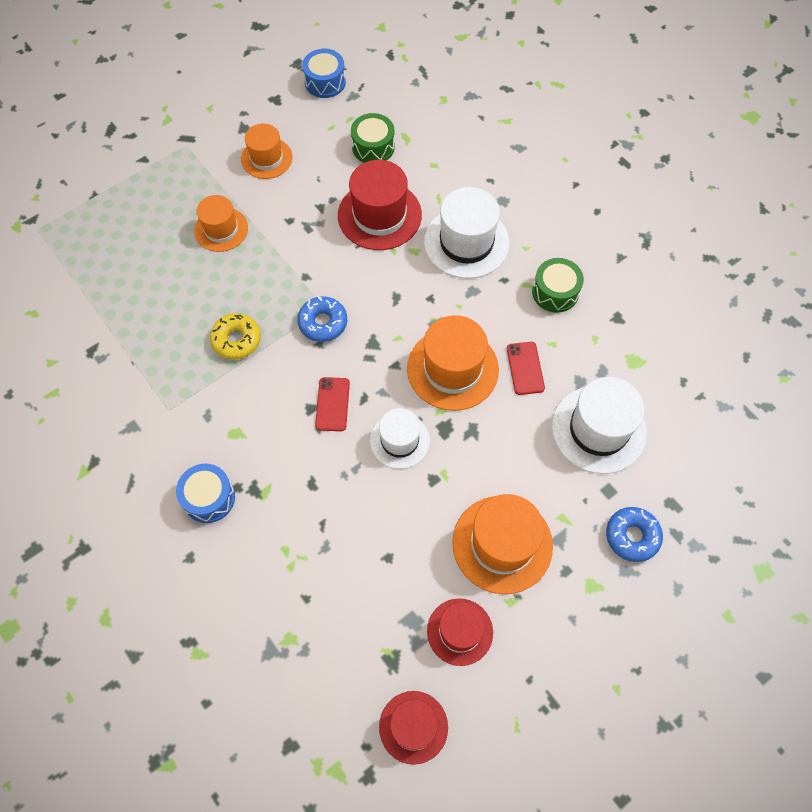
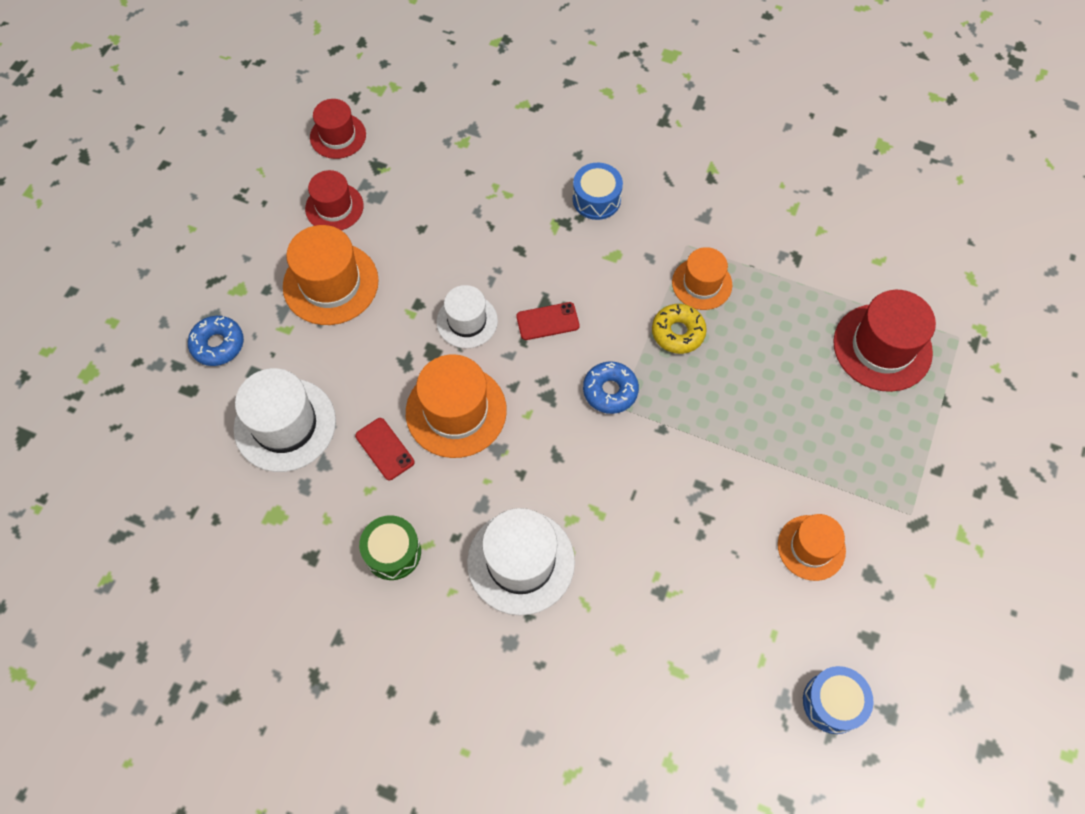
camera: 150 degrees right, 0 degrees up
(221, 229) = (786, 434): orange hat -> orange hat (702, 284)
(332, 404) = (547, 321): red phone -> red phone turned 75 degrees counterclockwise
(373, 147) = (705, 634): green drum -> none
(379, 215) = (636, 543): red hat -> red hat (882, 347)

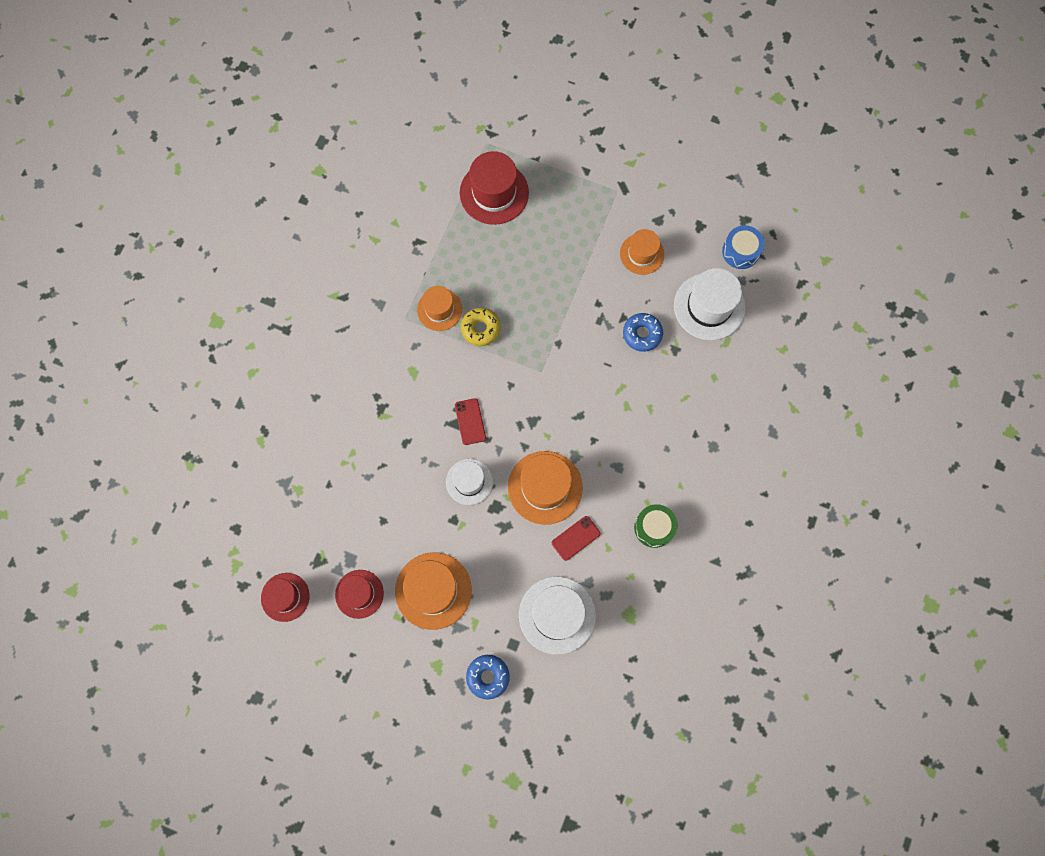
camera: 90 degrees left, 10 degrees up
(521, 562) = (658, 440): white hat -> white hat (709, 306)
(596, 199) = (360, 384): blue drum -> none
(610, 391) = (528, 378): blue donut -> blue donut (642, 334)

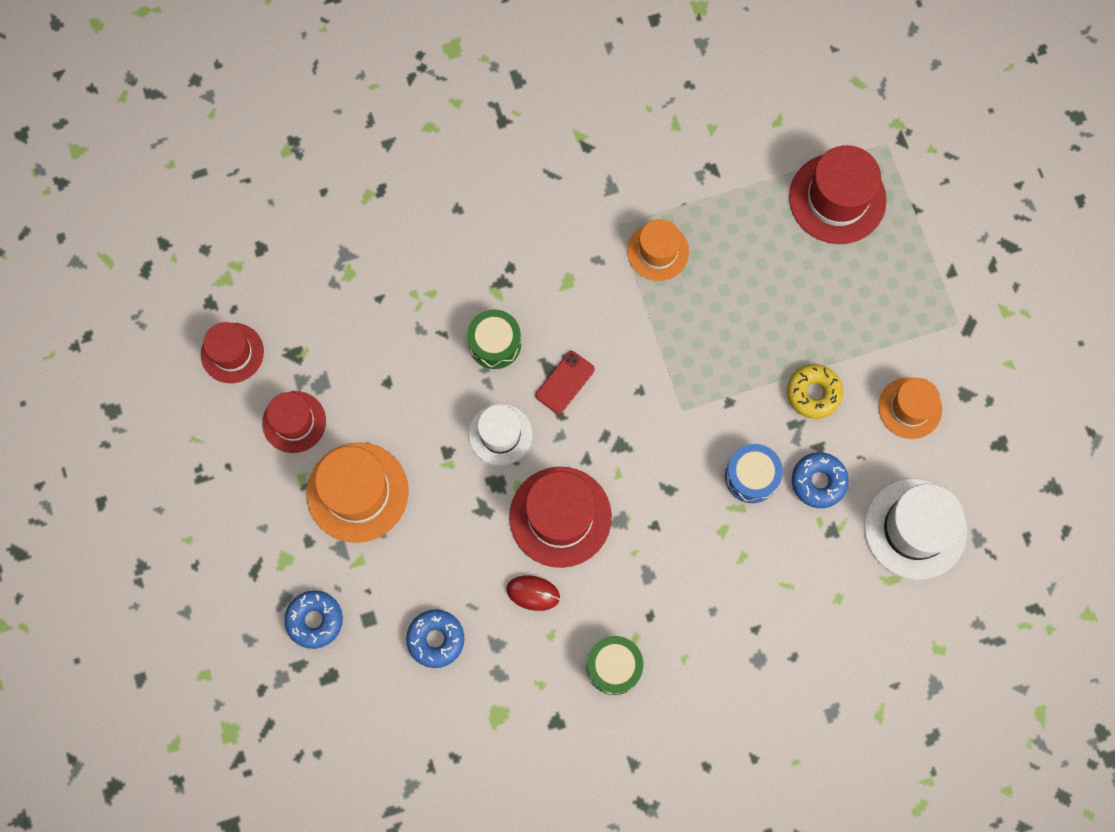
camera: 50 degrees right, 0 degrees up
(413, 441) = (495, 343): none -> green drum
(481, 329) = (674, 310): yellow donut -> yellow donut (813, 393)
(545, 487) = (560, 517): orange hat -> red hat
(557, 615) = (436, 639): white hat -> blue donut
(576, 538) = (533, 593): red phone -> red mouse
(740, 251) = (1011, 512): blue drum -> blue drum (751, 476)

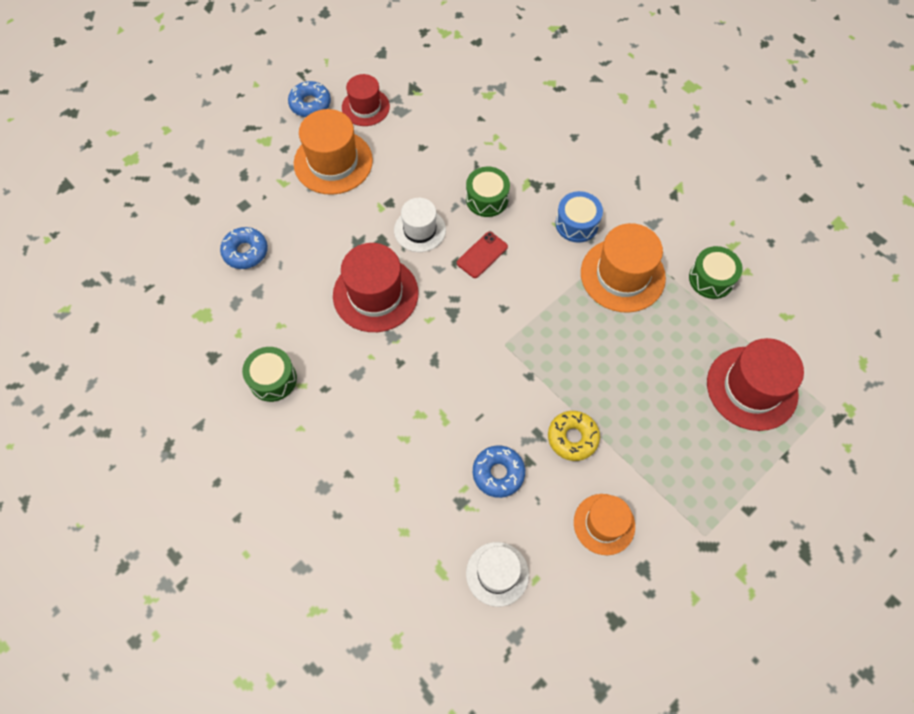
camera: 65 degrees right, 10 degrees down
(232, 353) = (396, 56): red hat -> none
(315, 620) = (229, 174): blue donut -> blue donut (310, 104)
(533, 593) = (307, 300): red mouse -> none
(565, 382) = (482, 255): red phone -> red phone turned 60 degrees counterclockwise
(658, 251) = (622, 275): orange hat -> orange hat, size x1.58
(703, 167) = (711, 279): none -> green drum
(751, 476) = (476, 418): blue drum -> blue drum (577, 224)
(915, 529) = (497, 574): white hat -> white hat, size x0.63

